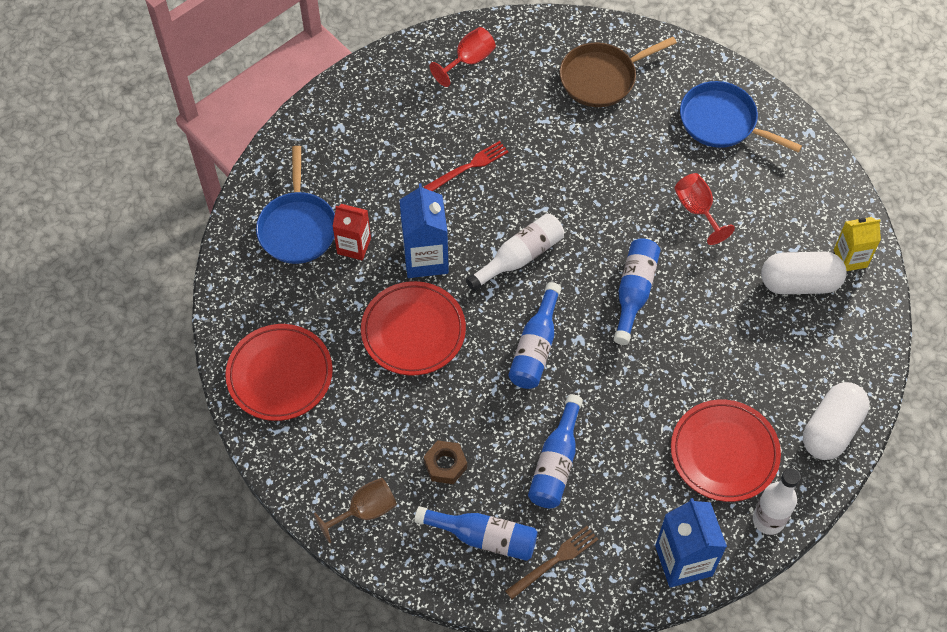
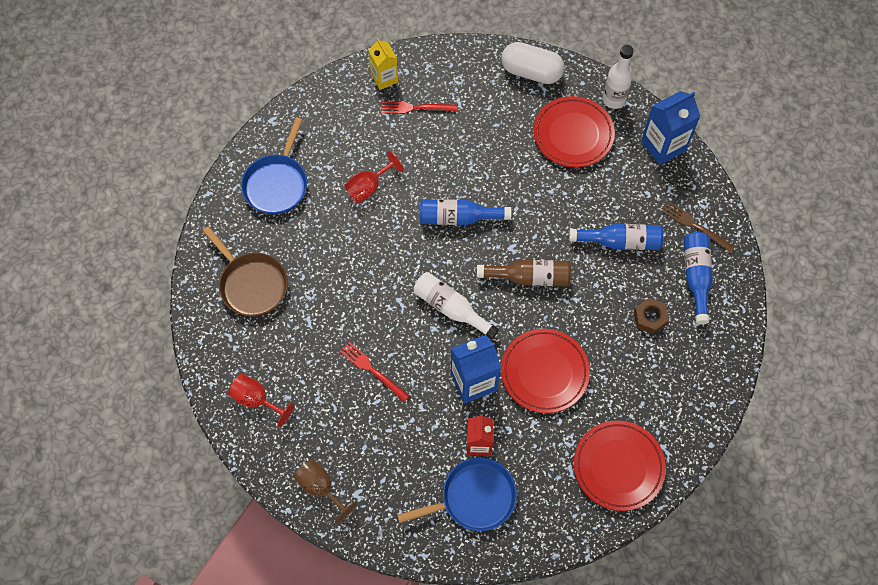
camera: 105 degrees left, 5 degrees up
(365, 511) = (707, 365): brown goblet -> brown goblet (321, 488)
(536, 347) = (529, 277): blue bottle -> brown bottle
(799, 283) = (416, 108): white capsule -> red fork

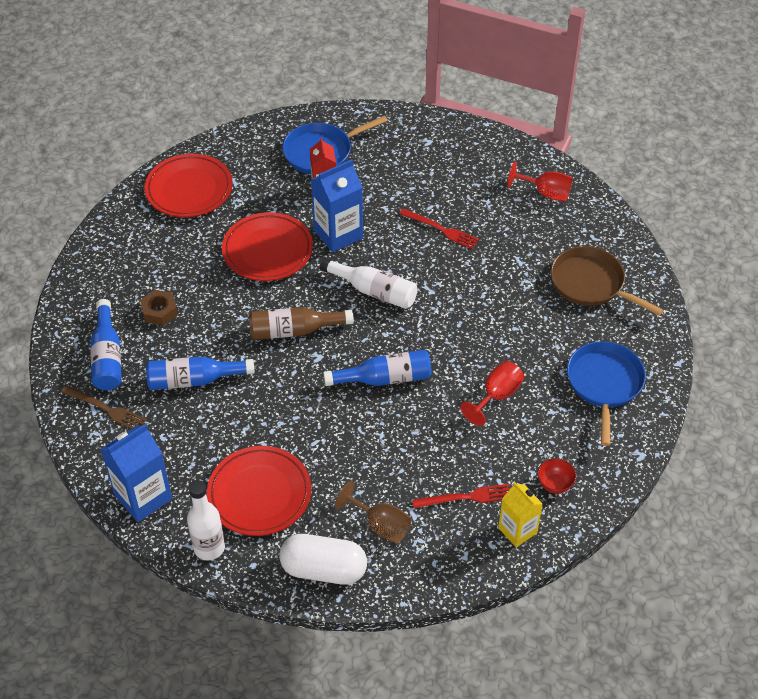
camera: 170 degrees right, 15 degrees down
(321, 488) = (462, 141): brown goblet -> brown goblet (380, 525)
(346, 107) = (555, 484): none -> red bowl

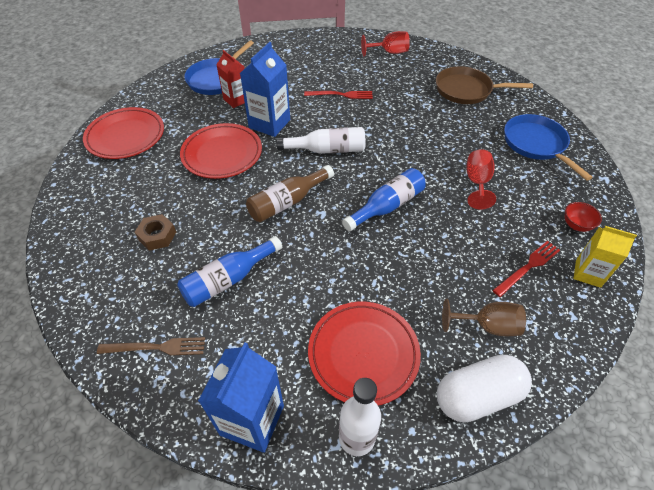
camera: 30 degrees left, 0 degrees up
(107, 356) = (129, 296): blue bottle -> none

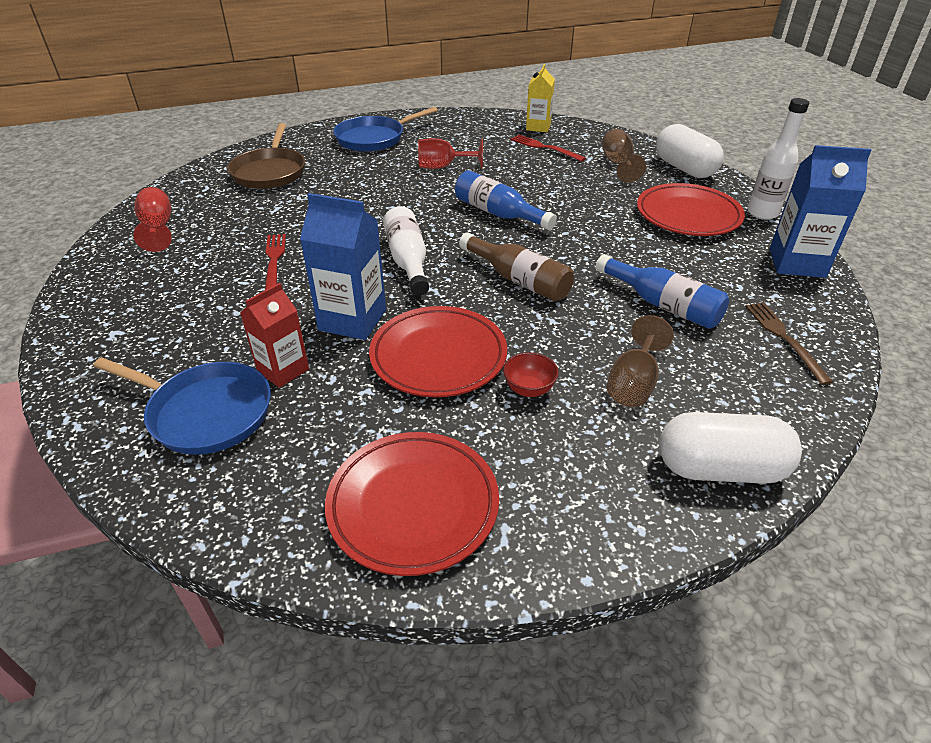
camera: 100 degrees left, 10 degrees down
(74, 255) = (720, 468): none -> white capsule
(157, 236) = (633, 383): brown nut -> brown goblet
(576, 225) = (485, 128): red bowl -> red bowl (529, 389)

